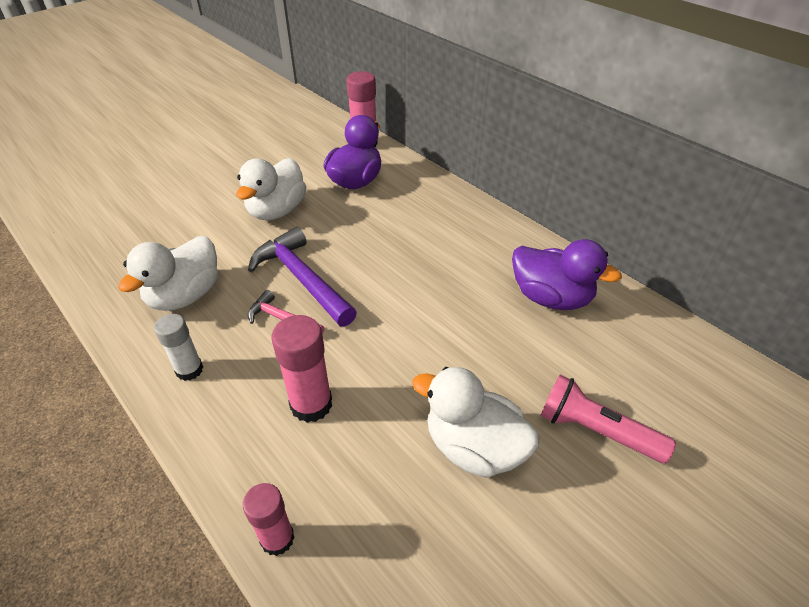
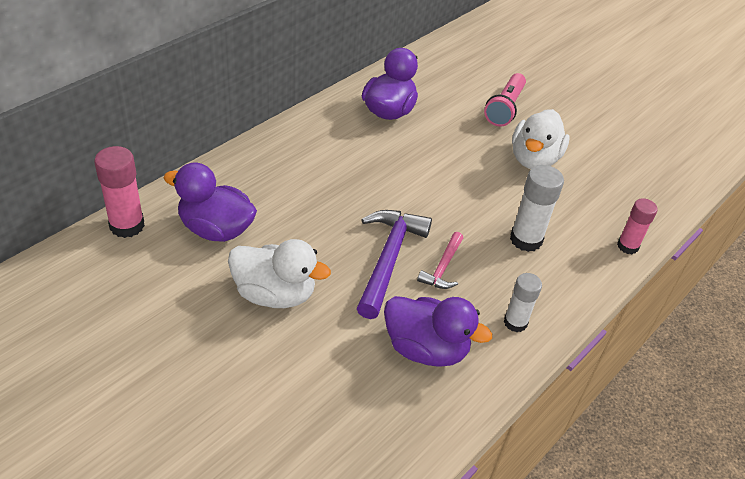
camera: 100 degrees left, 0 degrees up
(185, 295) = (426, 349): white duck -> purple duck
(302, 279) = (388, 259): purple hammer -> purple hammer turned 150 degrees clockwise
(311, 404) = (526, 239): pink glue stick -> white glue stick

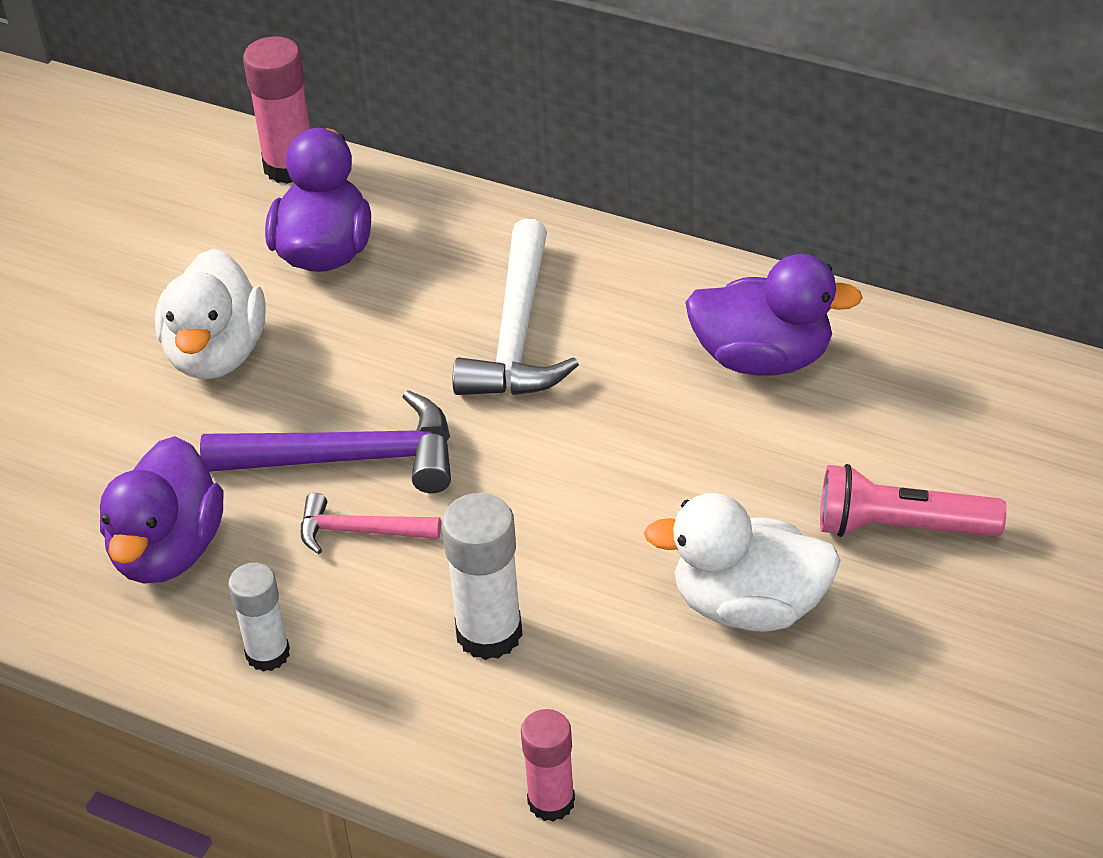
camera: 80 degrees right, 0 degrees up
(329, 177) = (517, 334): none -> white hammer

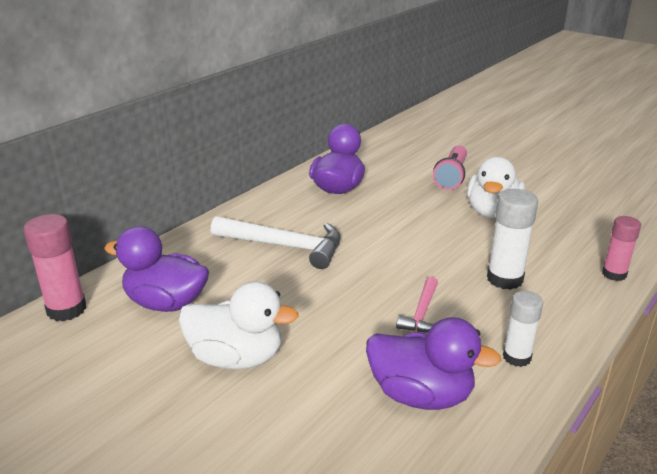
camera: 80 degrees left, 15 degrees down
(348, 458) = (360, 311): purple hammer -> none

